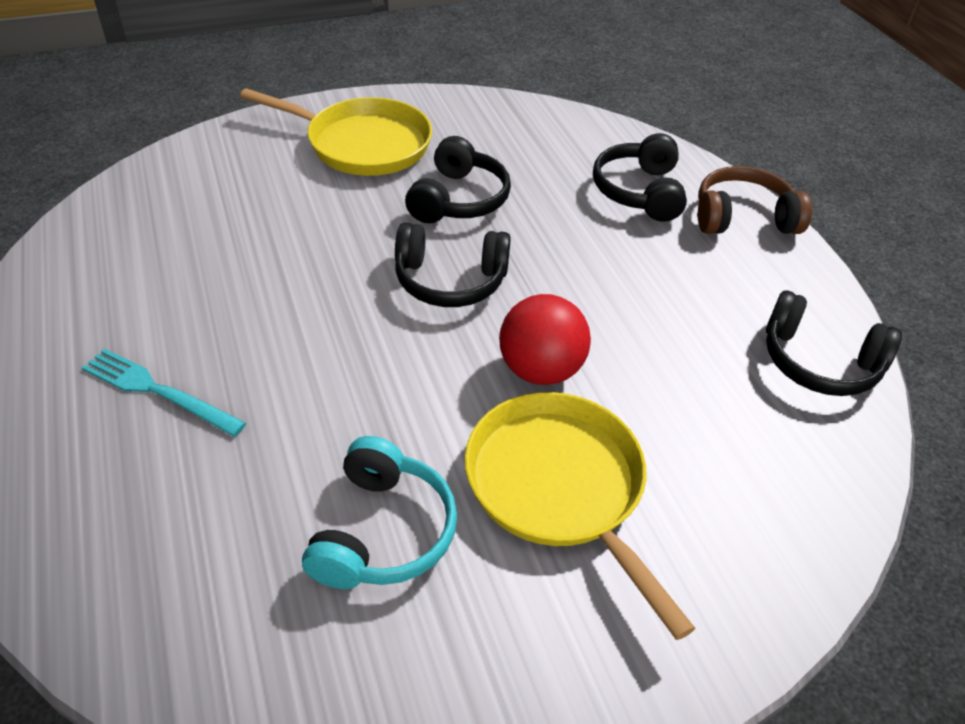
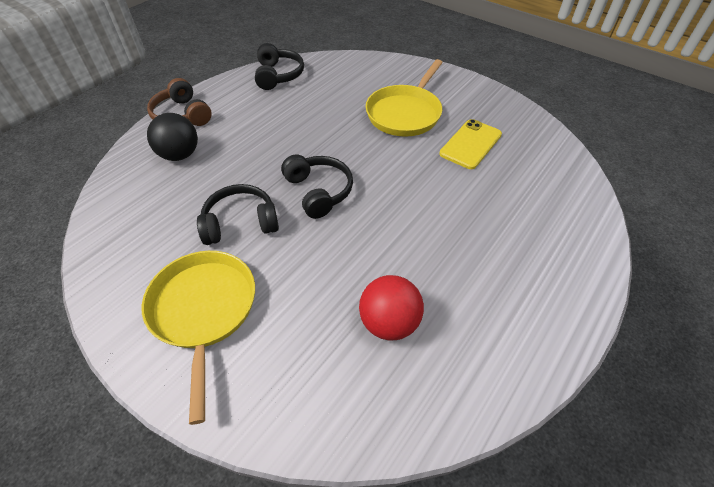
camera: 120 degrees left, 5 degrees up
(158, 391) = (495, 253): turquoise fork -> none
(383, 532) = (470, 144): turquoise headphones -> yellow phone
(540, 370) = (352, 139): red ball -> red ball (389, 322)
(639, 192) = (180, 155): black headphones -> black ball

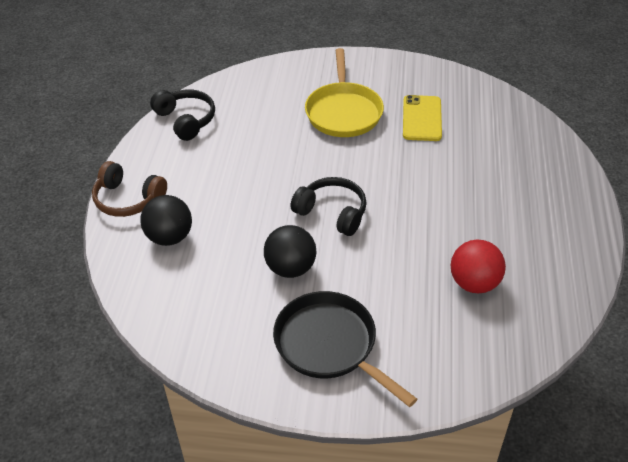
camera: 30 degrees left, 5 degrees down
(204, 310) = (330, 345): yellow pan -> black pan
(240, 223) = (290, 268): black headphones -> black ball

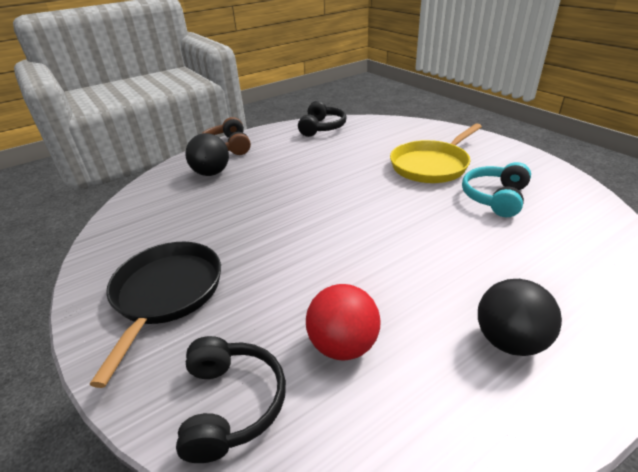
camera: 50 degrees right, 10 degrees down
(290, 268) = (235, 229): black ball -> black ball (509, 341)
(332, 213) = (319, 216): black headphones -> black headphones (232, 404)
(422, 118) = (495, 198): yellow phone -> turquoise headphones

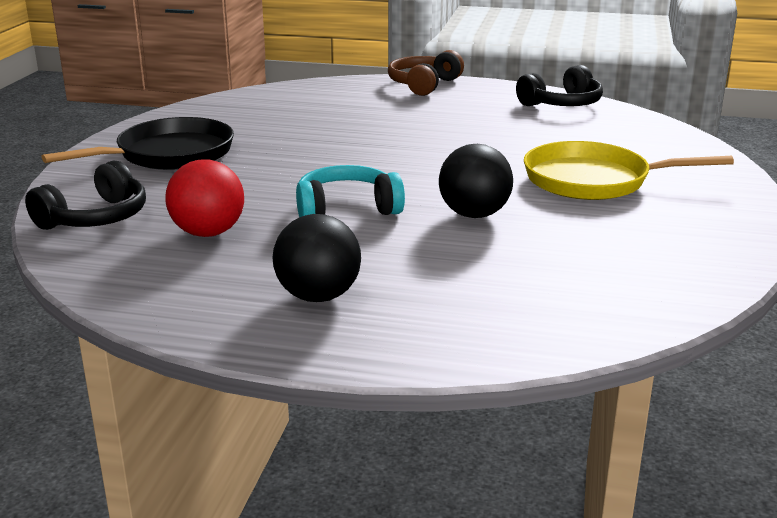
camera: 45 degrees right, 10 degrees down
(211, 173) = (361, 99): black ball -> black ball (474, 214)
(495, 198) = (584, 231): turquoise headphones -> turquoise headphones (346, 209)

